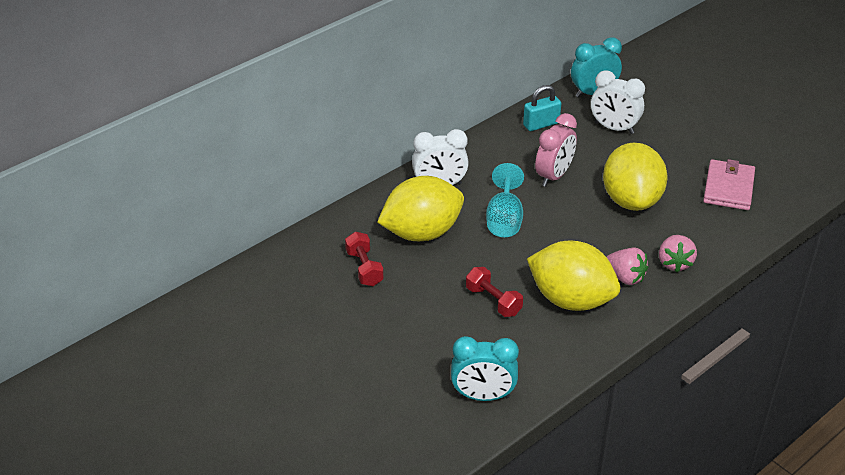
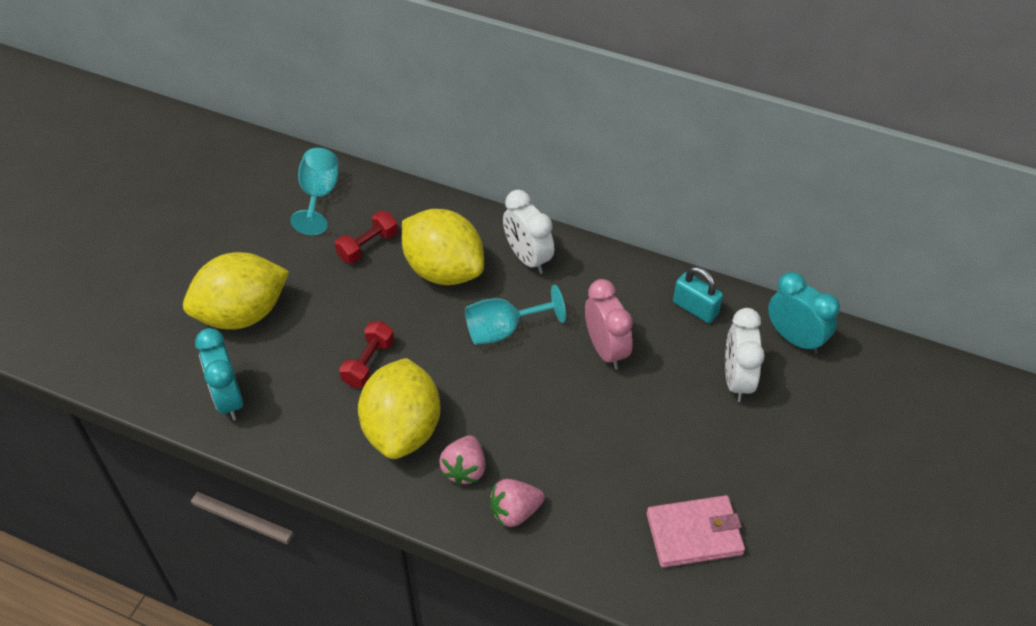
camera: 65 degrees right, 10 degrees up
(281, 282) = (319, 196): none -> turquoise goblet
(554, 176) = (606, 350): pink clock -> pink clock turned 120 degrees counterclockwise
(631, 200) = (606, 437): yellow lemon -> yellow lemon (242, 314)

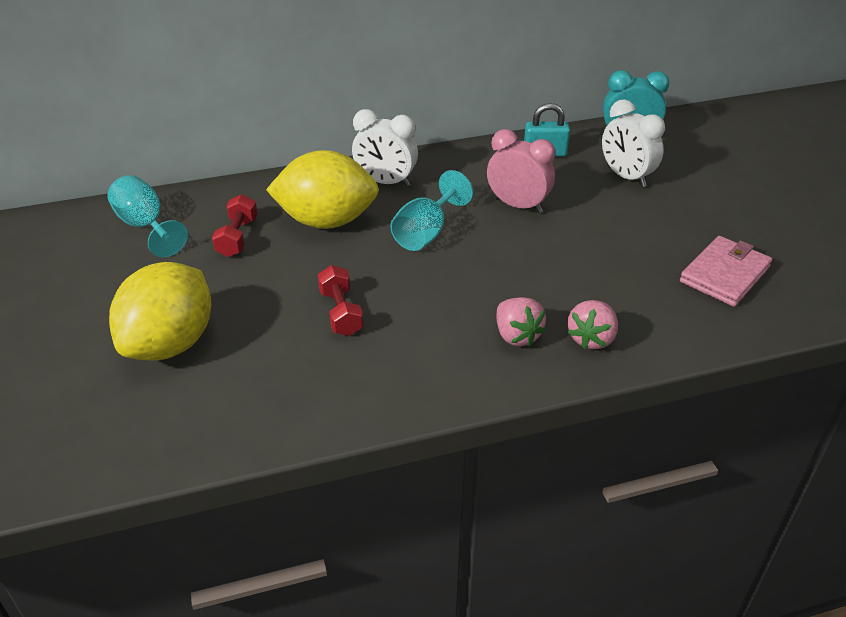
camera: 40 degrees left, 10 degrees down
(229, 399) = (237, 413): turquoise clock -> none
(402, 429) = (430, 340): yellow lemon -> none

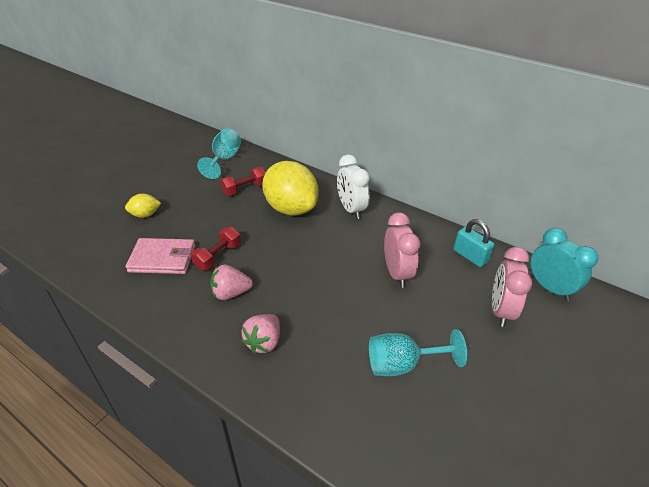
camera: 50 degrees right, 0 degrees up
(170, 343) = (145, 215): yellow lemon -> yellow lemon, size x0.45
(426, 233) = (322, 249): turquoise goblet -> turquoise goblet (402, 364)
(591, 338) = (295, 384): pink strawberry -> pink strawberry (231, 293)
(626, 177) = (500, 310): white clock -> pink clock
(725, 274) = (453, 433): pink wallet -> pink wallet (163, 259)

